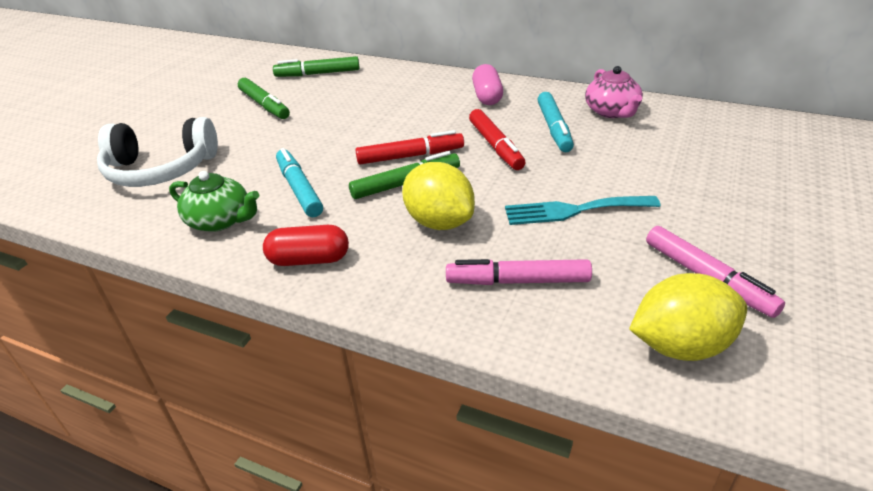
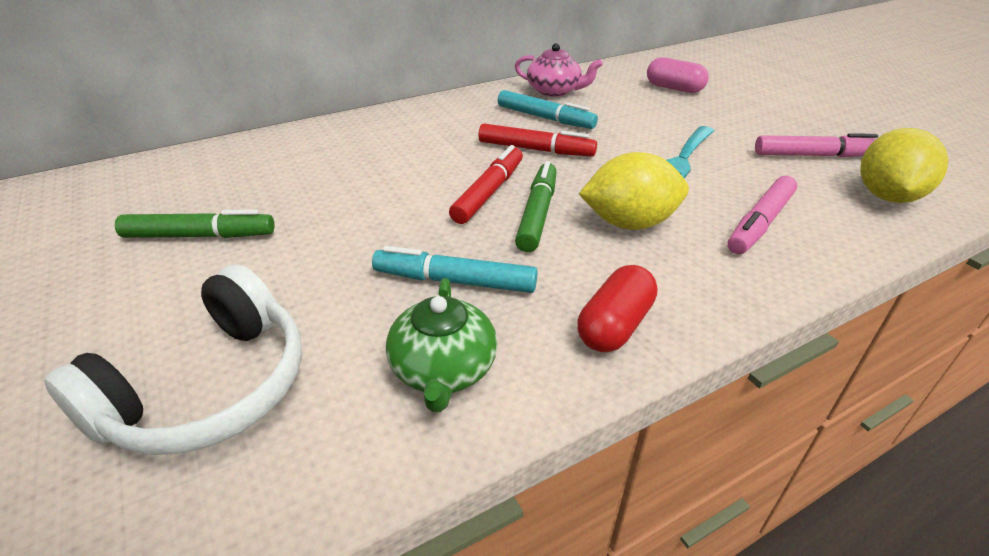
camera: 55 degrees left, 0 degrees up
(220, 220) = (443, 369): green teapot -> green teapot turned 120 degrees clockwise
(318, 74) = (201, 175): green marker -> none
(487, 96) = (441, 119): pink capsule -> pink capsule (674, 88)

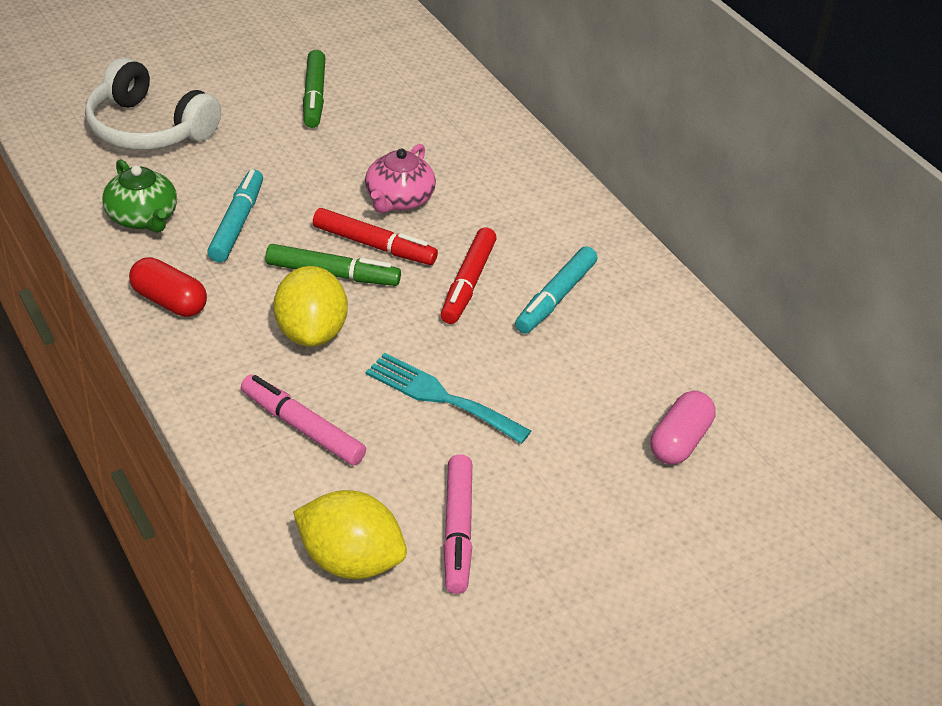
camera: 85 degrees right, 5 degrees up
(443, 369) = (143, 217): green teapot -> green teapot turned 120 degrees counterclockwise
(554, 91) = (648, 314): pink teapot -> pink teapot (398, 199)

